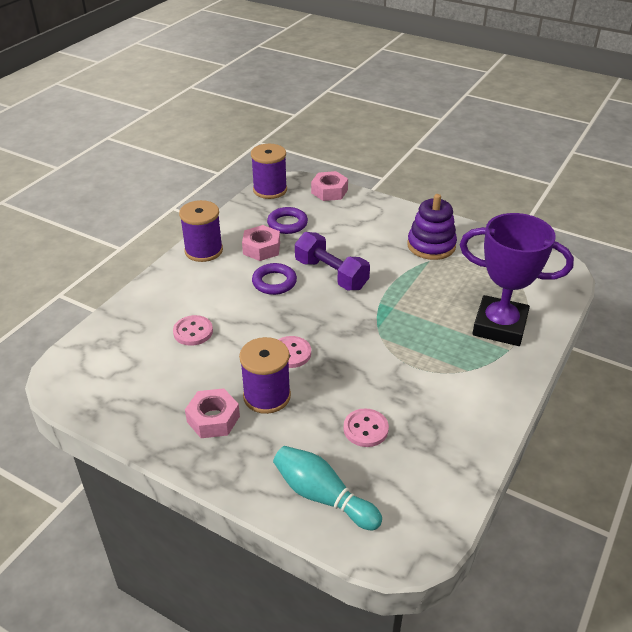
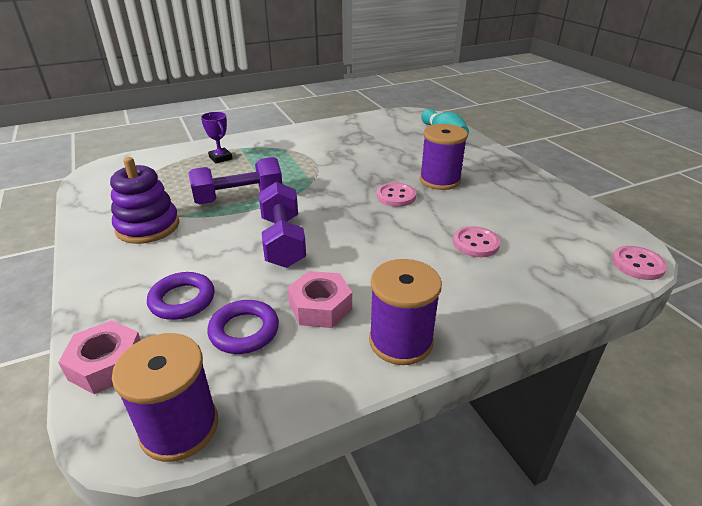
camera: 145 degrees left, 5 degrees down
(213, 419) = (491, 182): pink nut -> none
(274, 282) = (349, 257): purple ring -> purple ring (182, 300)
(365, 429) = (387, 147): pink button -> pink button (637, 264)
(413, 293) = (238, 197): none -> purple dumbbell
(499, 326) = (220, 158): purple trophy -> purple trophy, size x0.43

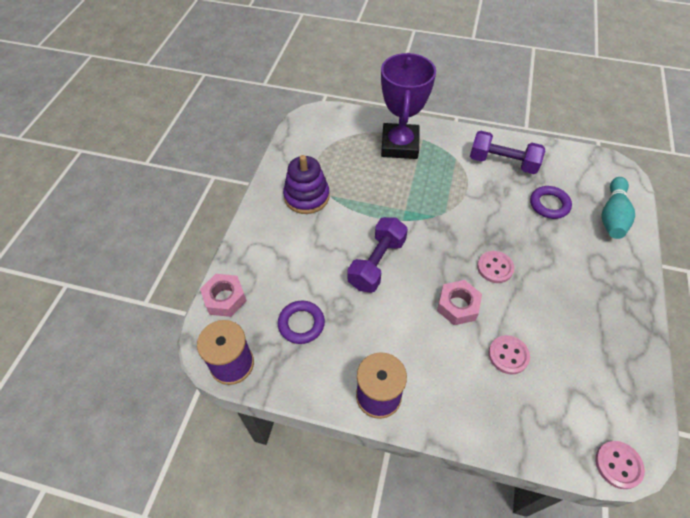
camera: 40 degrees right, 20 degrees up
(182, 300) = (286, 276): purple ring -> purple ring (549, 204)
(220, 158) = (399, 145): purple trophy -> purple trophy, size x2.31
(238, 197) = (380, 200): purple dumbbell -> purple dumbbell (503, 163)
(320, 307) = (355, 336): pink nut -> pink nut (457, 306)
(440, 180) = (549, 271): purple spool -> none

